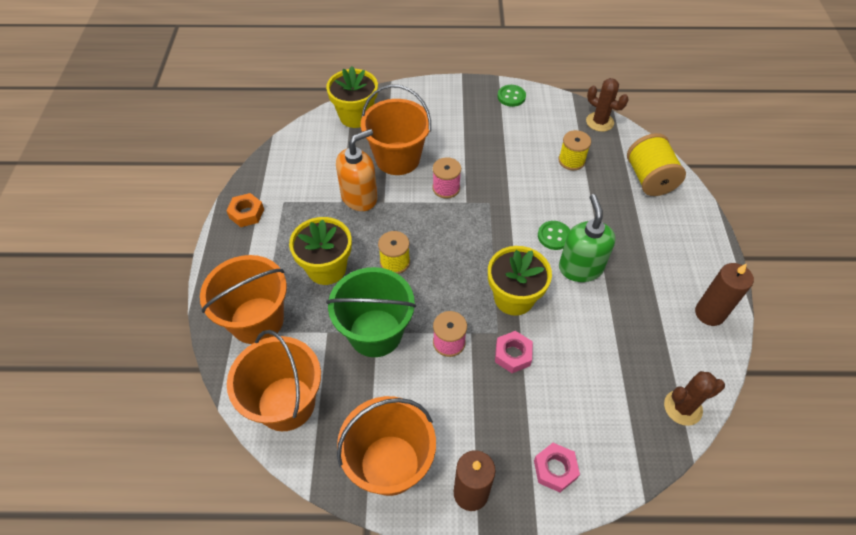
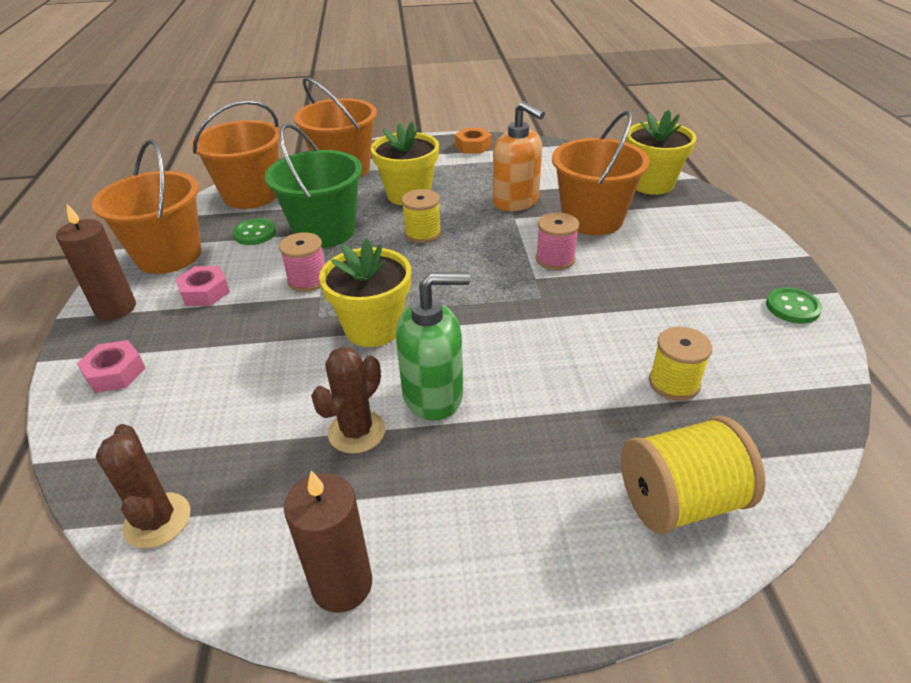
camera: 85 degrees right, 15 degrees down
(512, 354) = (284, 331): pink nut -> pink nut (205, 292)
(554, 236) = (492, 364): green button -> green button (255, 233)
(599, 122) = (807, 423): brown cactus -> brown cactus (357, 432)

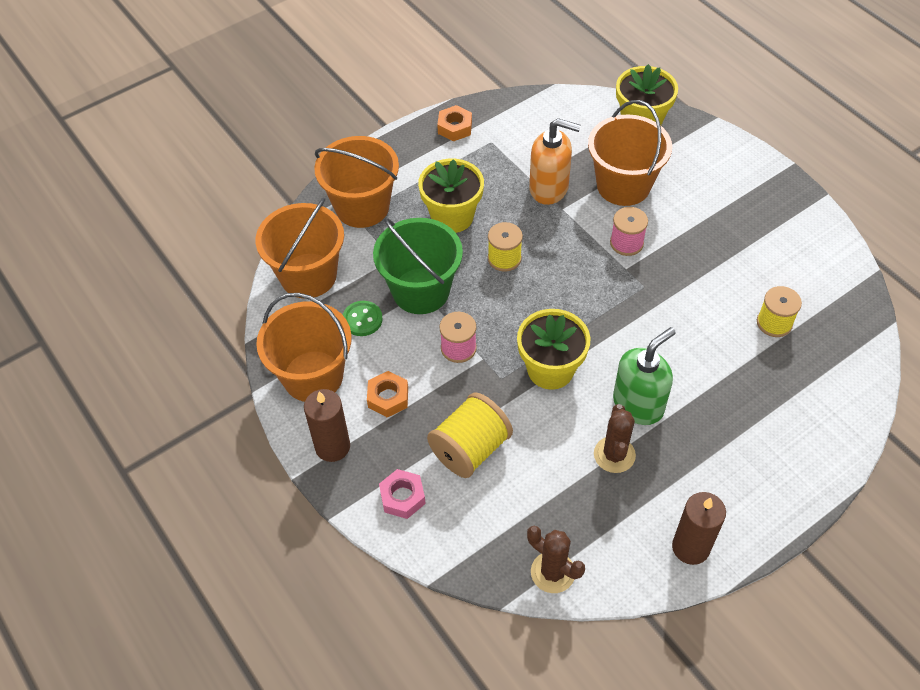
camera: 30 degrees left, 15 degrees up
(205, 292) = (388, 397): pink nut -> orange nut
(680, 501) = (824, 406): yellow spool -> yellow spool (470, 449)
(792, 307) = (808, 222): green button -> none

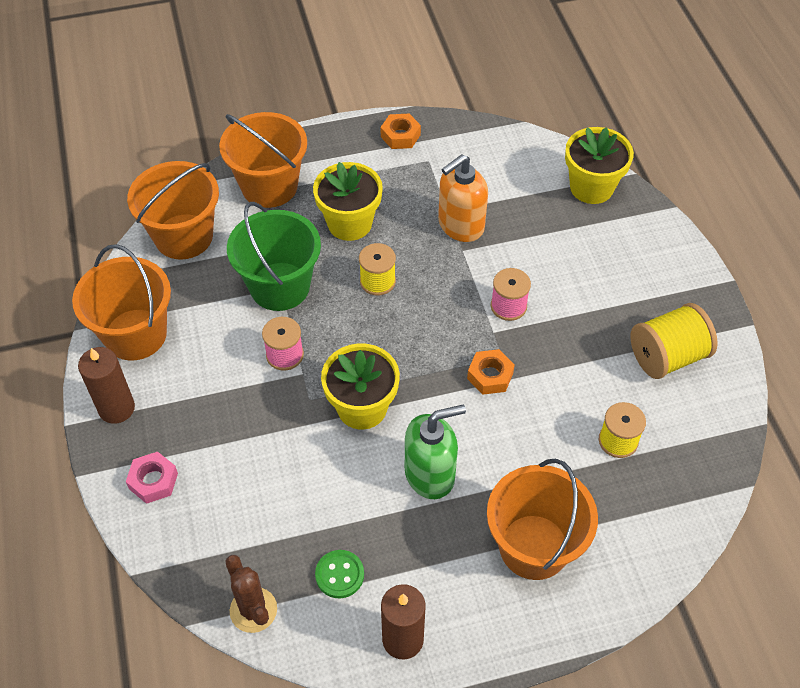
camera: 20 degrees right, 0 degrees up
(362, 319) = (210, 296): green button -> green button (339, 575)
(388, 397) = (192, 380): orange nut -> orange nut (490, 376)
(470, 449) = (241, 458): yellow spool -> yellow spool (667, 356)
(549, 188) = (460, 225): orange soap dispenser -> orange soap dispenser turned 105 degrees clockwise
(614, 455) = (378, 516): brown cactus -> none
(623, 185) = (537, 246): orange bucket -> orange bucket (534, 547)

